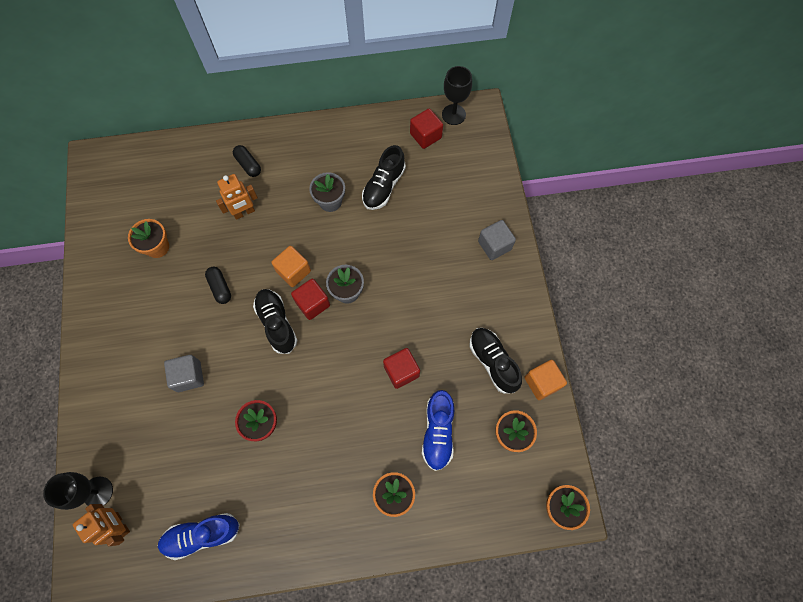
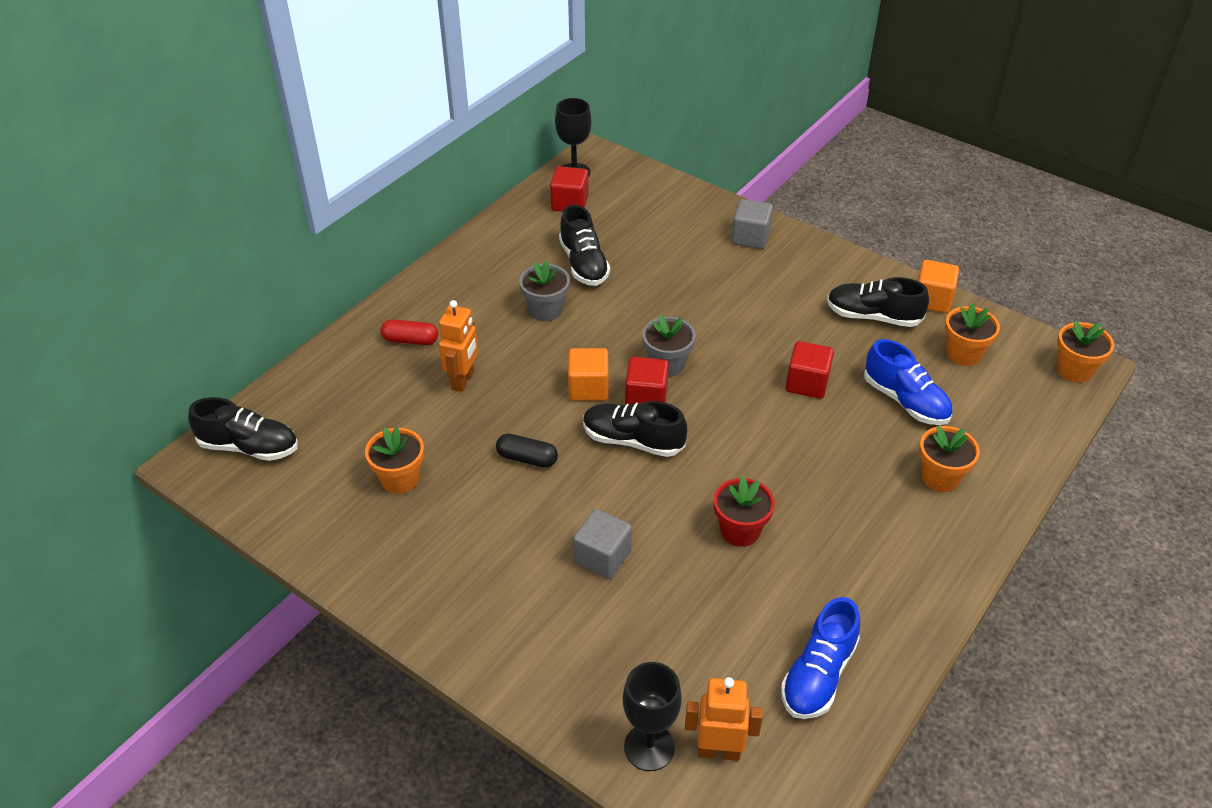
camera: 45 degrees left, 25 degrees down
(120, 169) = (249, 447): none -> black shoe
(248, 165) = (410, 340): black capsule -> red capsule

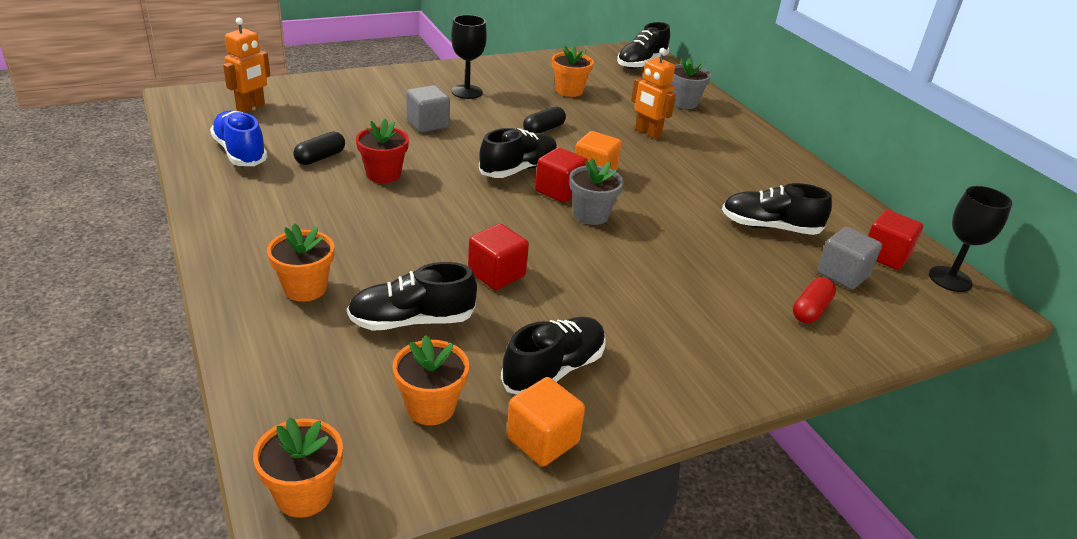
camera: 115 degrees right, 10 degrees down
(410, 340) = (710, 128): red capsule -> red capsule (810, 310)
(545, 310) = (710, 188): grey flower pot -> grey flower pot (684, 103)
(649, 747) = (285, 93): black goblet -> black goblet (467, 92)
(750, 237) = (763, 349): grey cube -> grey cube (842, 274)
(760, 600) = (320, 157): none -> black capsule
(905, 401) = (412, 321): blue shoe -> black shoe

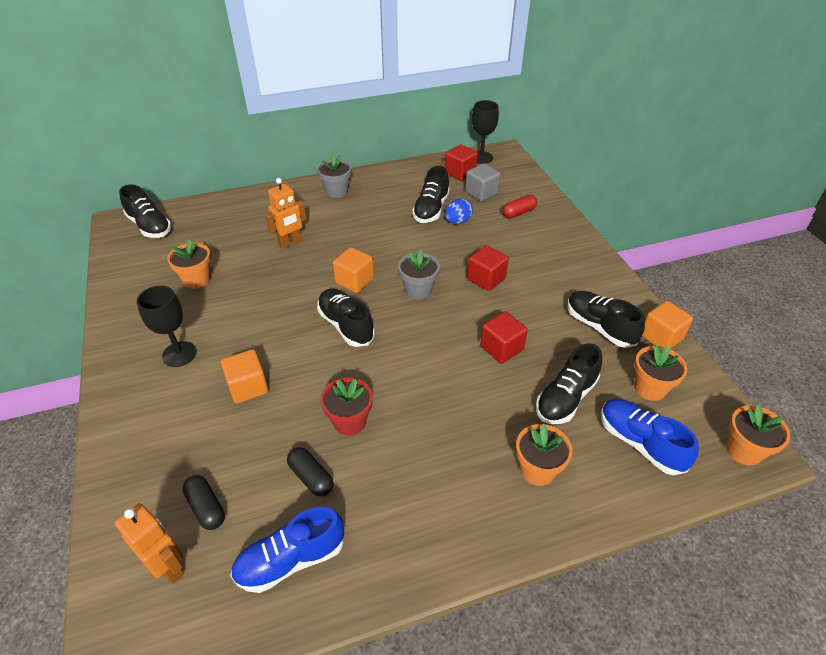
camera: 80 degrees left, 10 degrees up
(332, 380) = (640, 443): none -> blue shoe
(412, 321) = (565, 398): black shoe -> black shoe turned 45 degrees clockwise
(428, 124) = (248, 387): grey cube -> orange cube
(543, 129) = (274, 304): black capsule -> black capsule (206, 507)
(559, 191) = (382, 304): red cube -> red cube (486, 279)
(684, 103) = (239, 215): grey flower pot -> grey flower pot (336, 191)
(752, 249) = (457, 221): none -> blue egg
(810, 310) = (518, 213): red capsule -> red capsule turned 75 degrees counterclockwise

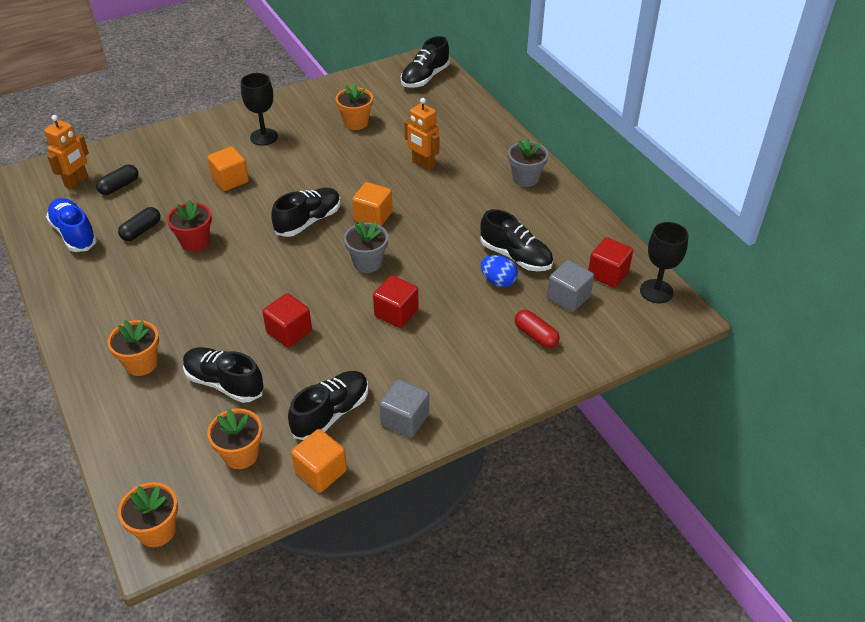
camera: 80 degrees right, 0 degrees up
(431, 209) = (516, 256): black shoe -> black shoe turned 150 degrees counterclockwise
(603, 286) = (405, 420): none -> grey cube
(640, 443) = (168, 440): blue shoe -> none

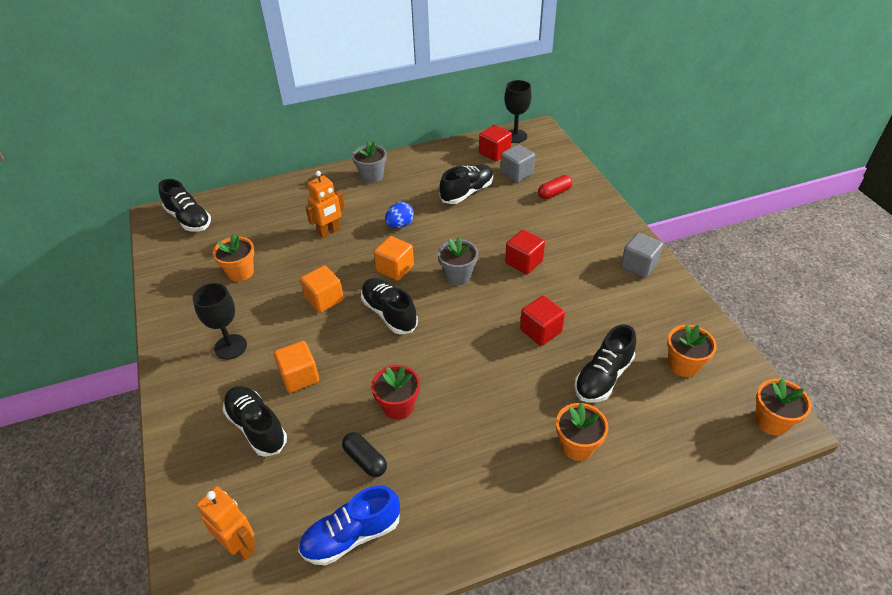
camera: 80 degrees left, 0 degrees up
(119, 186) = (269, 491): black capsule -> none
(321, 471) = (694, 315): orange cube -> orange cube (324, 299)
(331, 413) = (635, 306): black shoe -> black shoe (256, 427)
(498, 281) = (494, 204): blue egg -> blue egg (400, 225)

